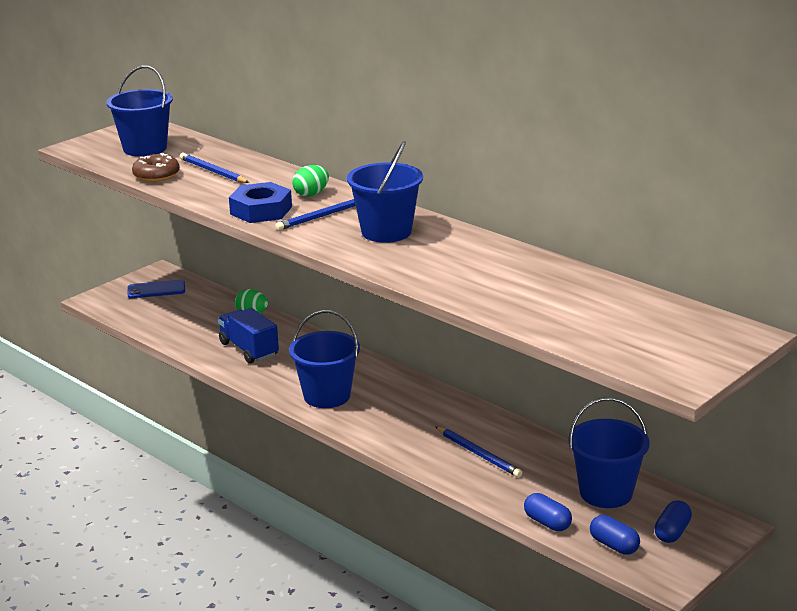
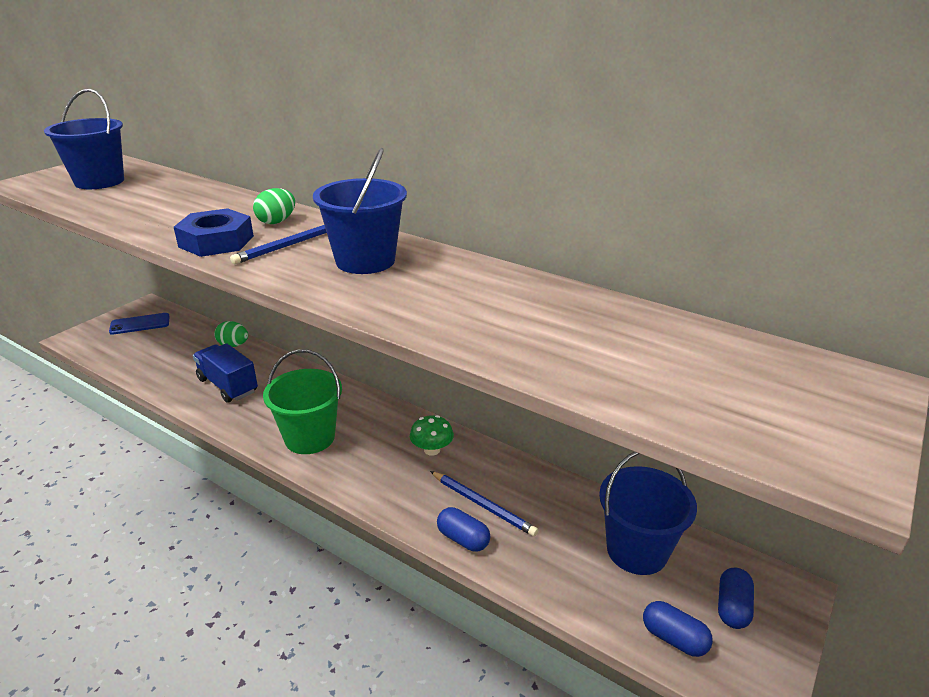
camera: 10 degrees left, 5 degrees up
(156, 175) = (102, 208): brown donut -> none
(213, 171) = (168, 202): blue pencil -> none
(327, 396) = (310, 438): blue bucket -> green bucket
(439, 412) = (432, 450): none -> green mushroom
(547, 523) = (584, 607): blue capsule -> blue capsule (463, 539)

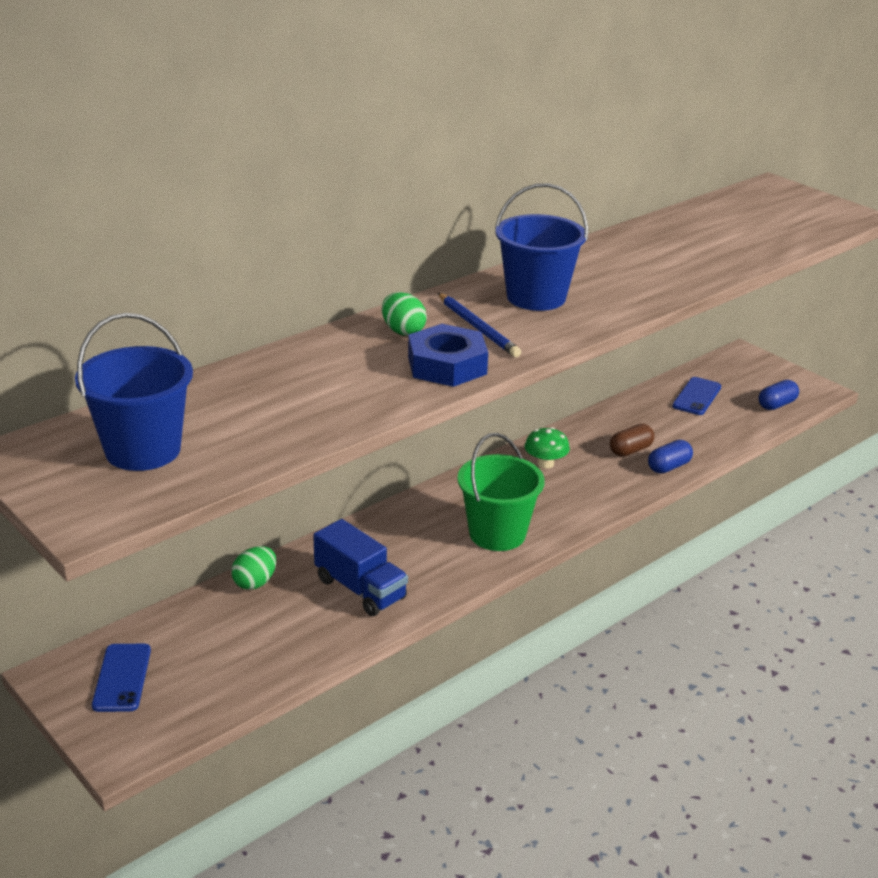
camera: 75 degrees left, 0 degrees up
(228, 386) = (360, 589): blue truck -> blue truck turned 105 degrees counterclockwise
(483, 505) = (630, 450): blue pencil -> brown capsule
(637, 550) = (697, 396): blue bucket -> blue phone
(732, 607) = (754, 377): blue capsule -> none

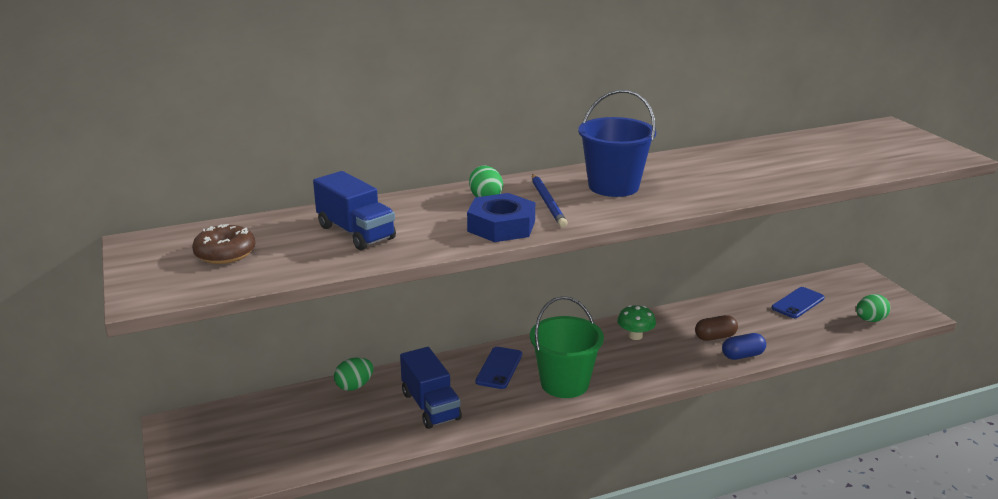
camera: 20 degrees right, 5 degrees down
(122, 678) = (218, 437): blue phone -> blue phone (499, 368)
(143, 450) = (225, 254): blue bucket -> brown donut
(283, 398) = (356, 232): none -> blue truck
(776, 405) = (870, 320): blue capsule -> green egg

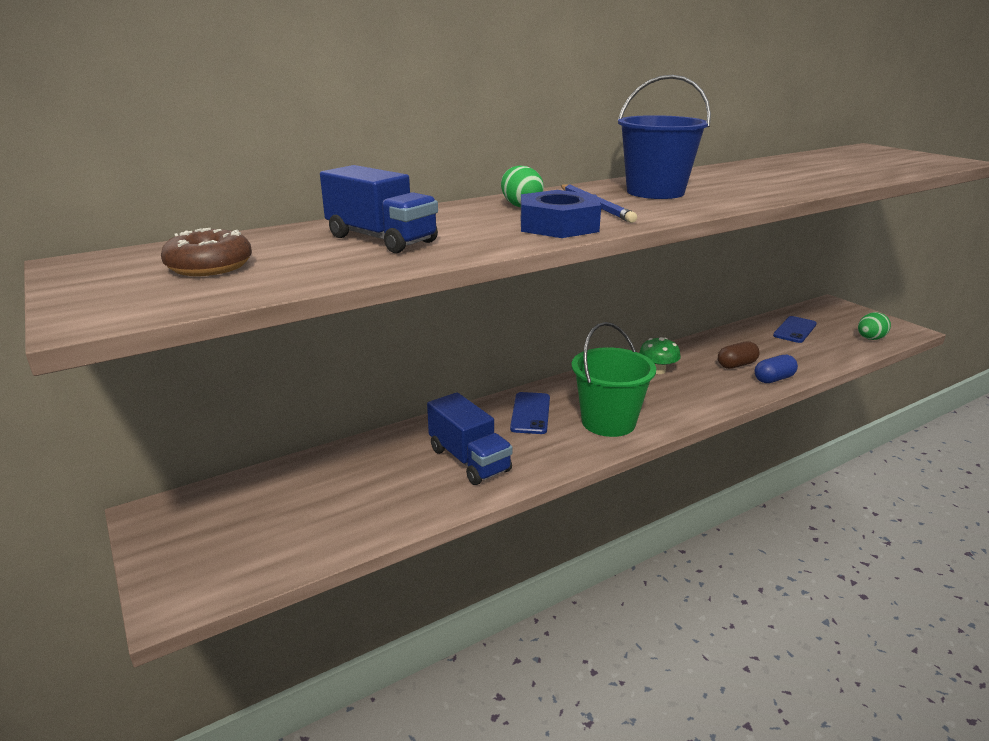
camera: 10 degrees left, 0 degrees up
(354, 386) = (372, 447): green egg -> none

